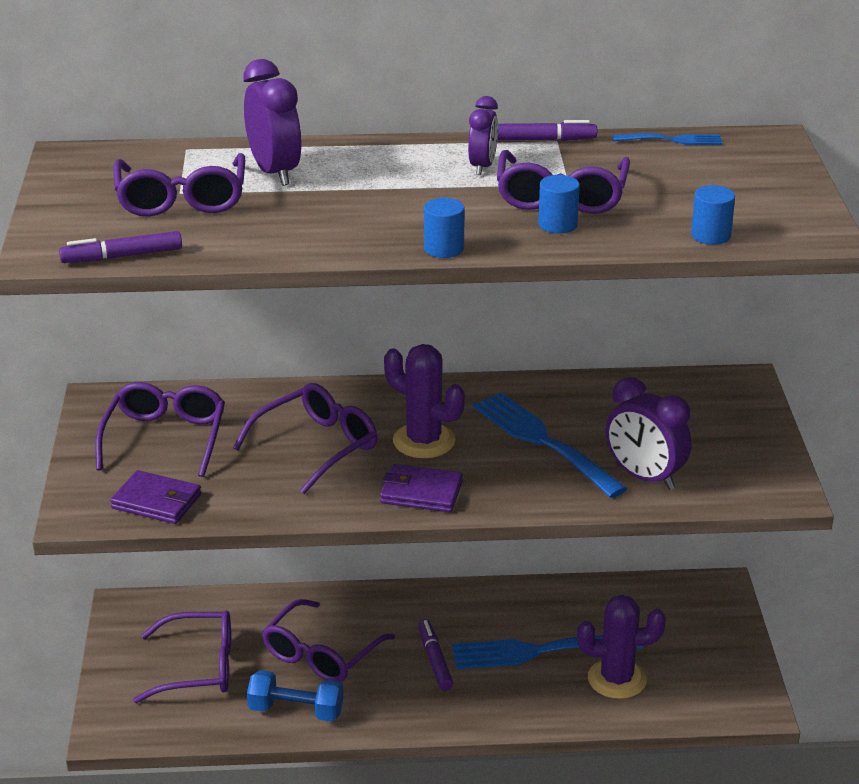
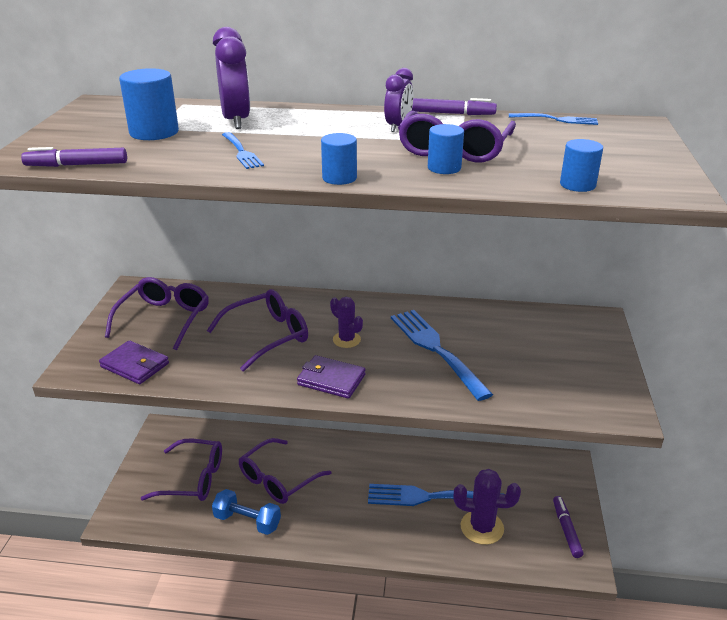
camera: 10 degrees right, 0 degrees up
(181, 199) = (154, 132): purple glasses -> blue cylinder
(309, 221) = (241, 152): none -> blue fork
(424, 441) = (346, 340): purple cactus -> purple cactus, size x0.60
(434, 660) = (354, 494): purple marker -> purple marker (566, 530)
(644, 477) = (509, 386): purple clock -> none

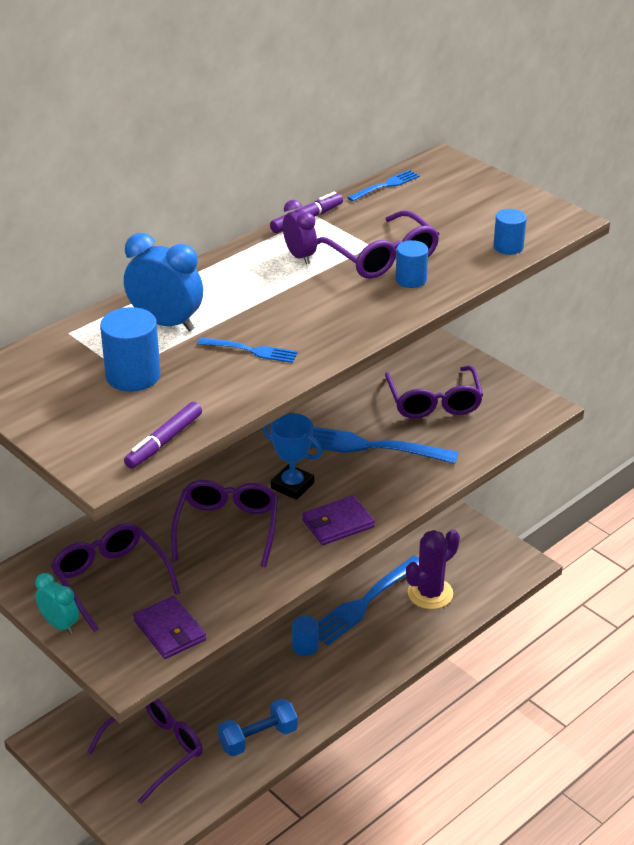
camera: 50 degrees left, 5 degrees up
(102, 322) = (60, 625): none -> turquoise clock
(135, 365) = (170, 630): purple wallet -> purple wallet turned 75 degrees clockwise
(236, 121) = (166, 323): purple clock -> blue clock
(278, 479) = (229, 689): purple glasses -> purple glasses (434, 402)
(339, 178) = (369, 330): blue cylinder -> blue cylinder (305, 646)
(346, 340) = (292, 486): purple cactus -> blue trophy
(566, 530) = (483, 548): purple marker -> none

